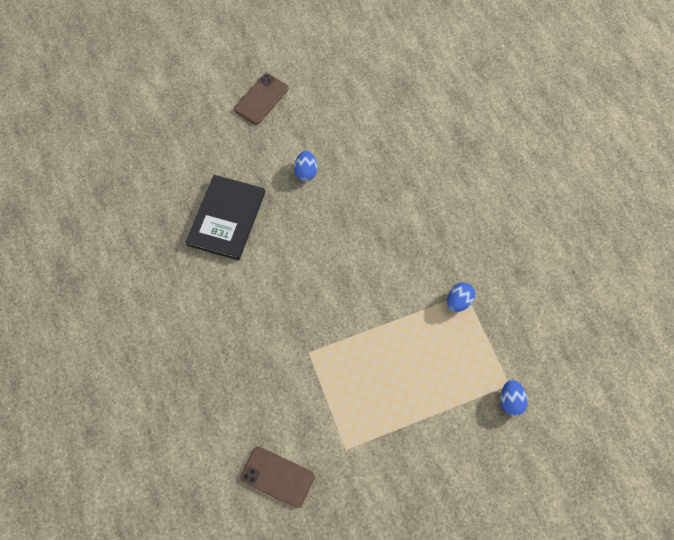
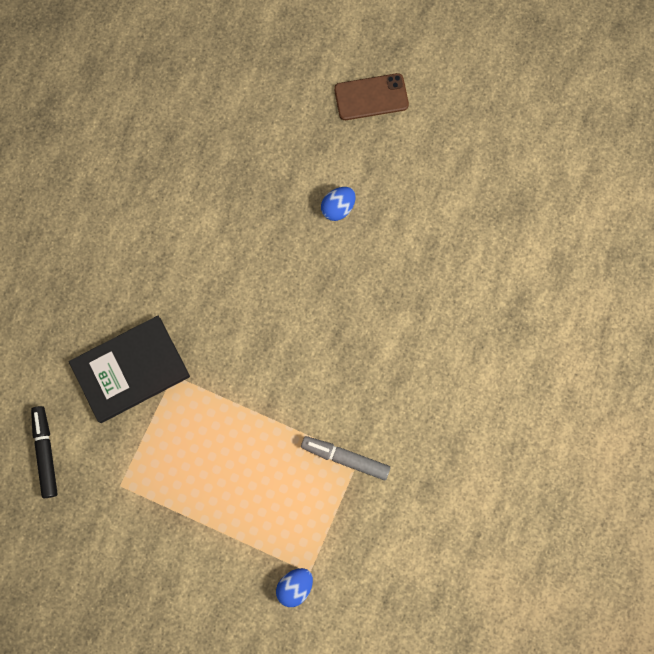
camera: 45 degrees right, 10 degrees up
(227, 218) = (225, 187): black book -> black book (130, 370)
(277, 477) = (46, 452): brown phone -> black marker
(458, 301) = (345, 458): blue egg -> grey marker

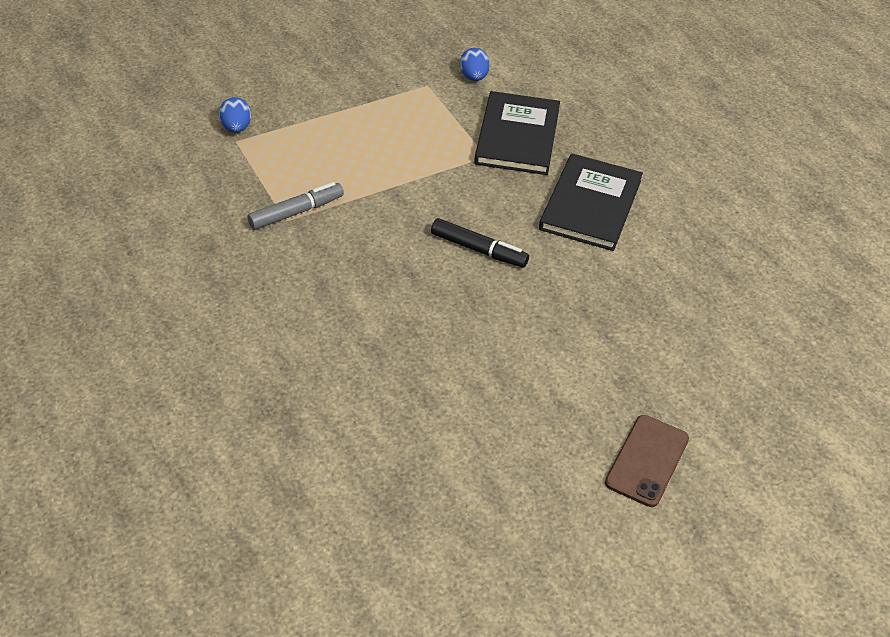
camera: 125 degrees right, 30 degrees down
(46, 452) = (497, 64): black marker -> black marker (478, 250)
(169, 267) = (590, 205): none -> black book
(338, 208) = (538, 351): blue egg -> blue egg (474, 77)

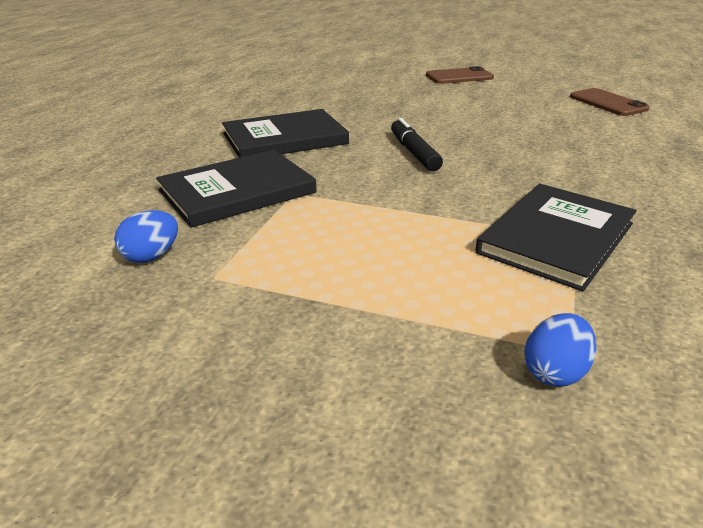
camera: 130 degrees left, 15 degrees down
(296, 212) = (556, 238): grey marker -> black book
(418, 495) = (608, 103): none -> brown phone

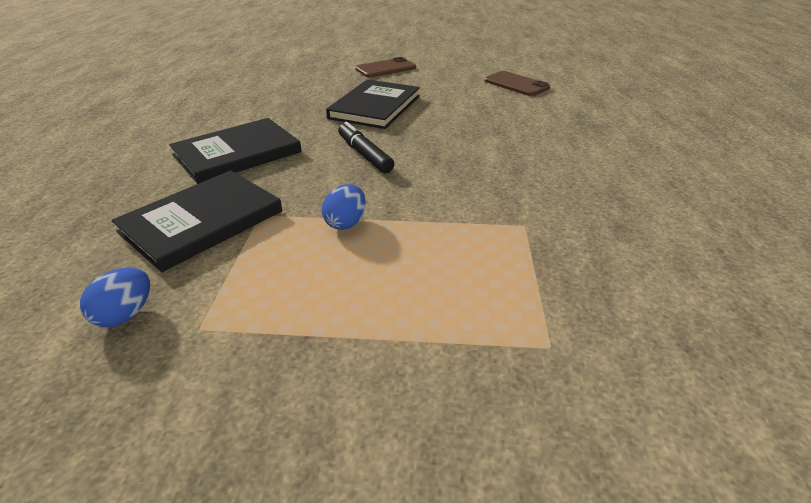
camera: 15 degrees left, 5 degrees up
(555, 372) = (542, 371): blue egg -> blue egg (346, 223)
(556, 238) = (508, 228): black book -> black book (375, 107)

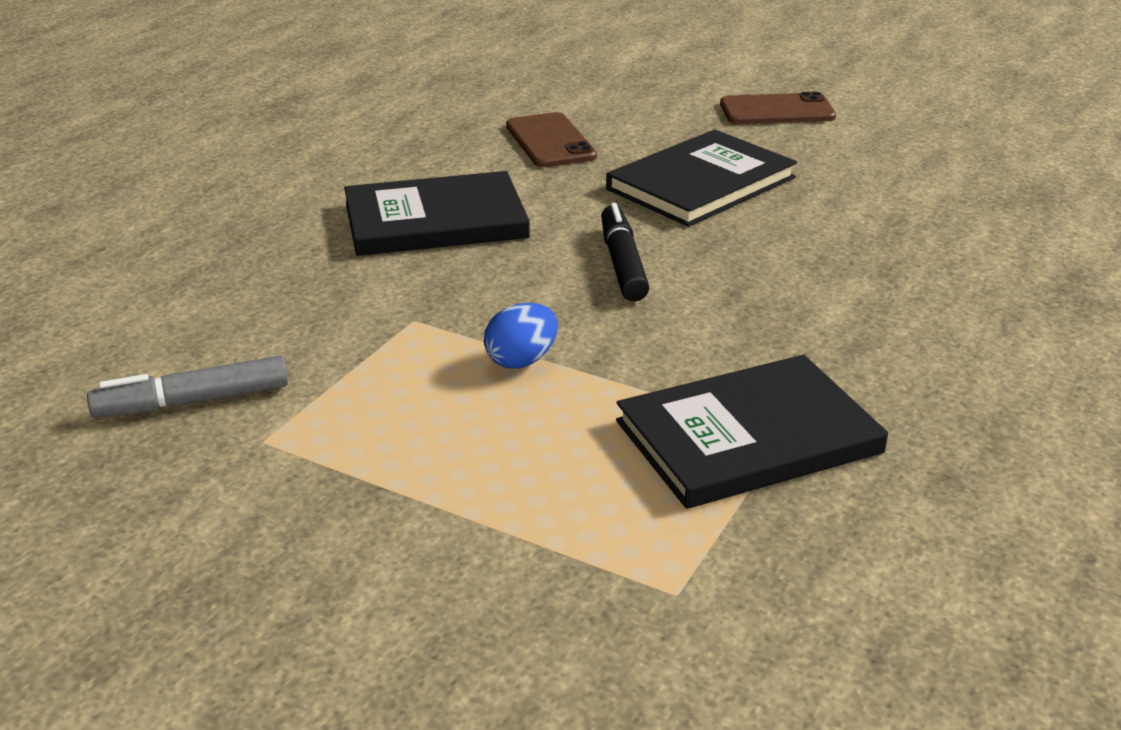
camera: 25 degrees right, 5 degrees down
(126, 314) = (192, 402): blue egg -> grey marker
(202, 221) = (334, 311): black book -> black book (748, 437)
(516, 84) = (1005, 188): brown phone -> brown phone (550, 141)

